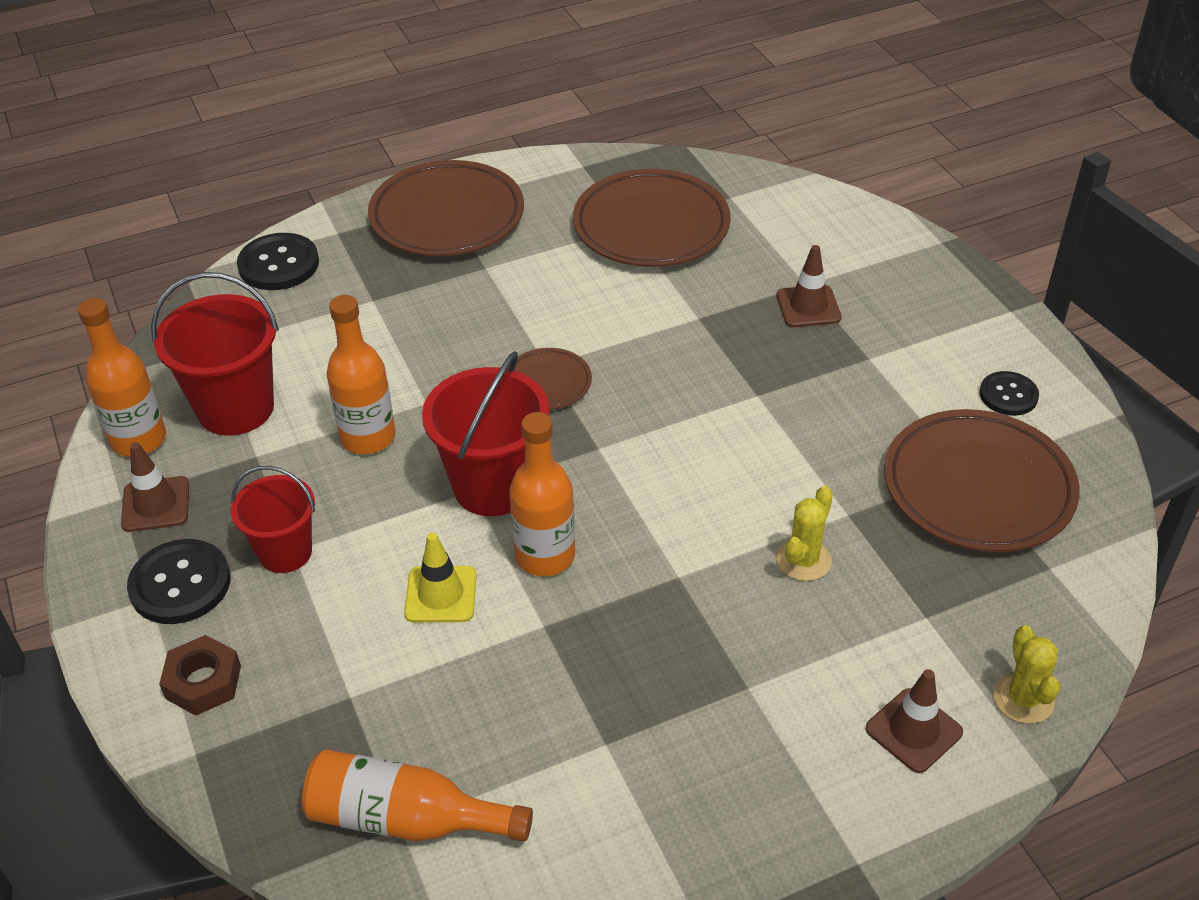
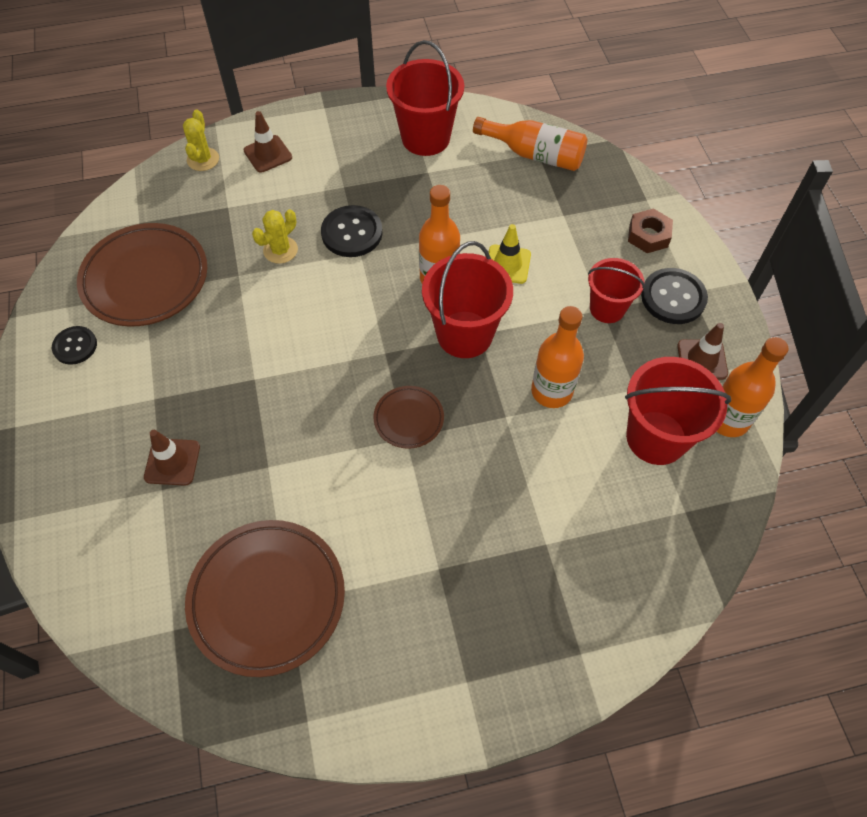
camera: 170 degrees left, 15 degrees up
(278, 264) = (637, 613): black button -> black button (352, 233)
(447, 216) = (466, 657): brown plate -> none
(628, 821) = (425, 138): none -> red bucket

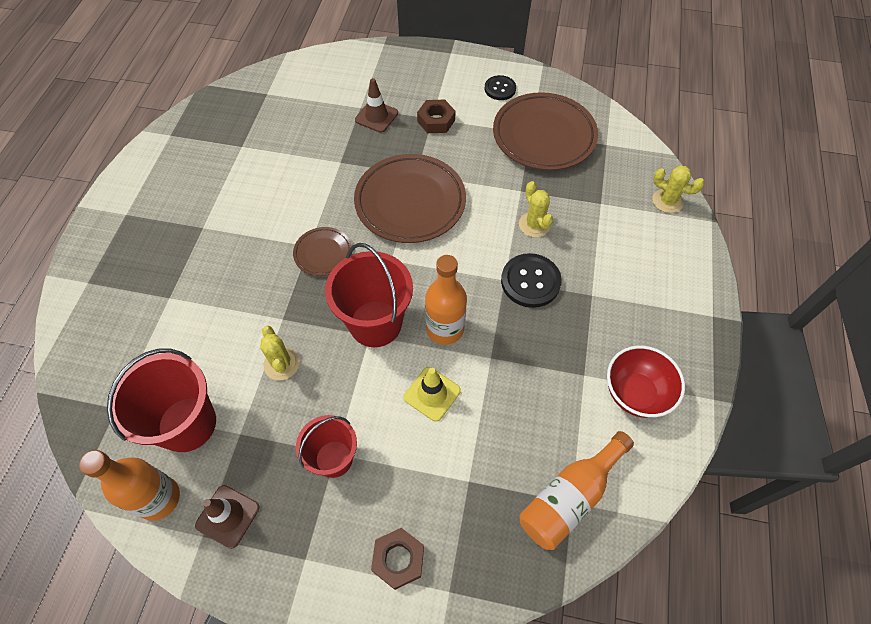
camera: 115 degrees right, 0 degrees up
(157, 392) = (436, 121): none -> brown nut
(267, 598) = (252, 137): brown plate -> brown plate (410, 202)
(268, 154) = (658, 249): brown traffic cone -> none
(425, 138) = (635, 393): red bucket -> red bowl
(551, 391) = (281, 364): orange bottle -> yellow cactus
(673, 297) = (309, 534): black button -> none

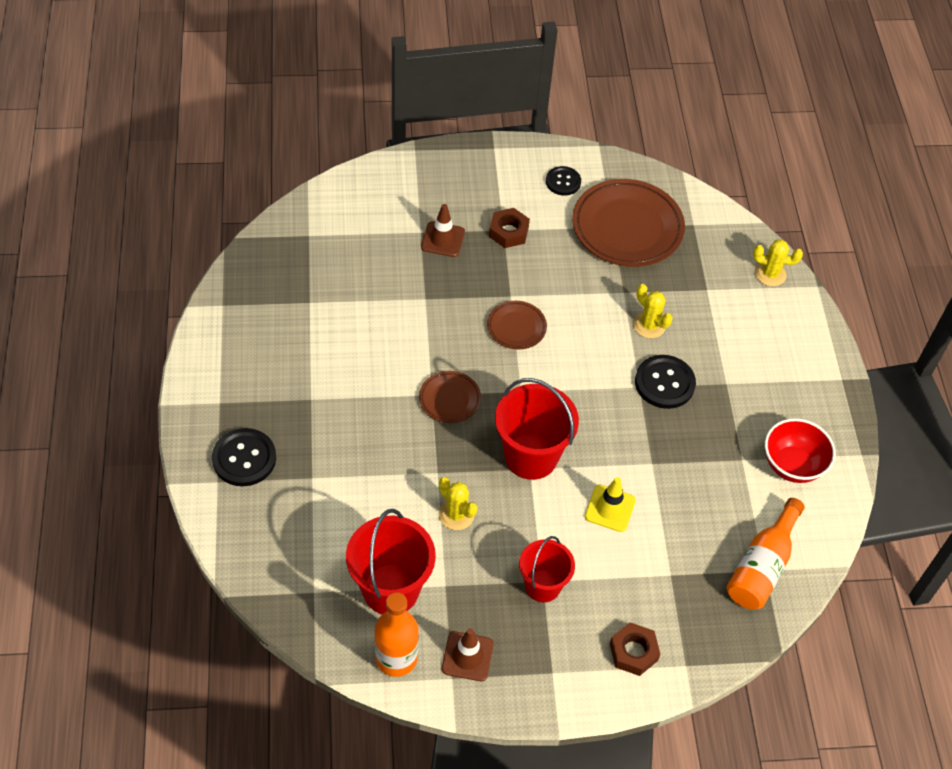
camera: 20 degrees left, 5 degrees down
(120, 267) = (244, 458): none -> black button
(410, 202) = (516, 327): brown plate -> brown plate, size x0.50
(445, 329) = (599, 446): orange bottle -> none

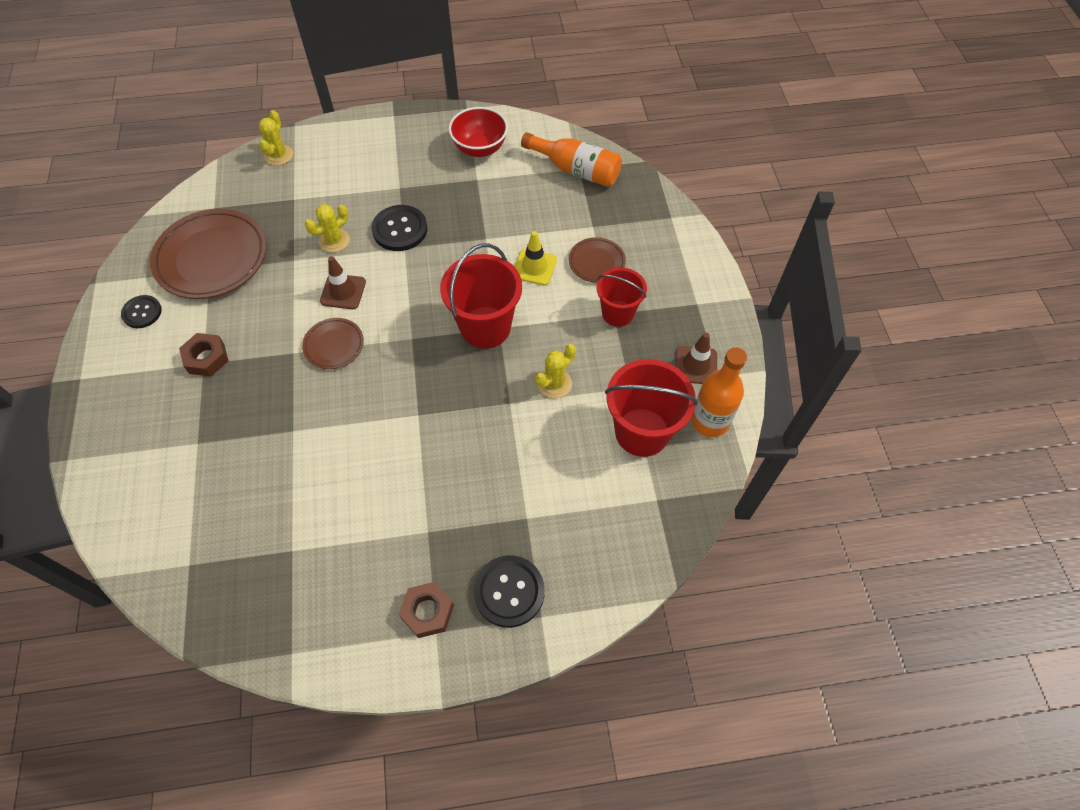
camera: 90 degrees left, 5 degrees up
(443, 239) = (210, 420): brown traffic cone -> brown traffic cone (343, 291)
(449, 399) = (423, 398): brown plate -> brown plate (596, 262)
(633, 652) = (667, 250): brown nut -> brown nut (427, 611)

